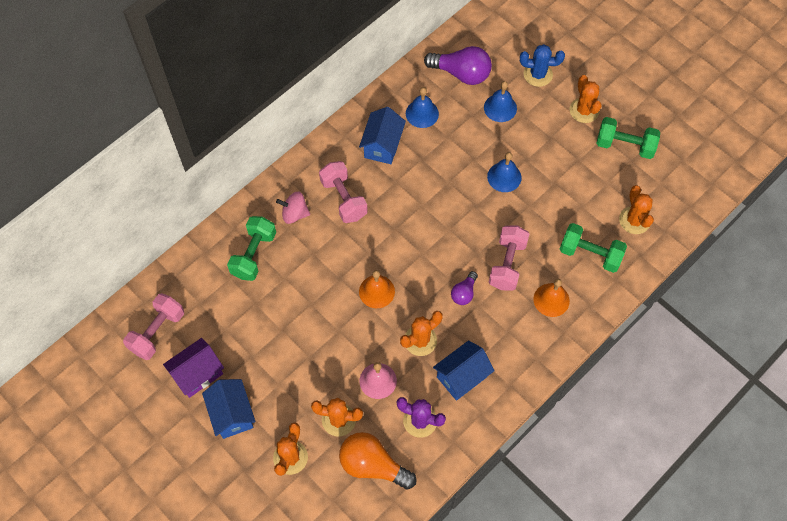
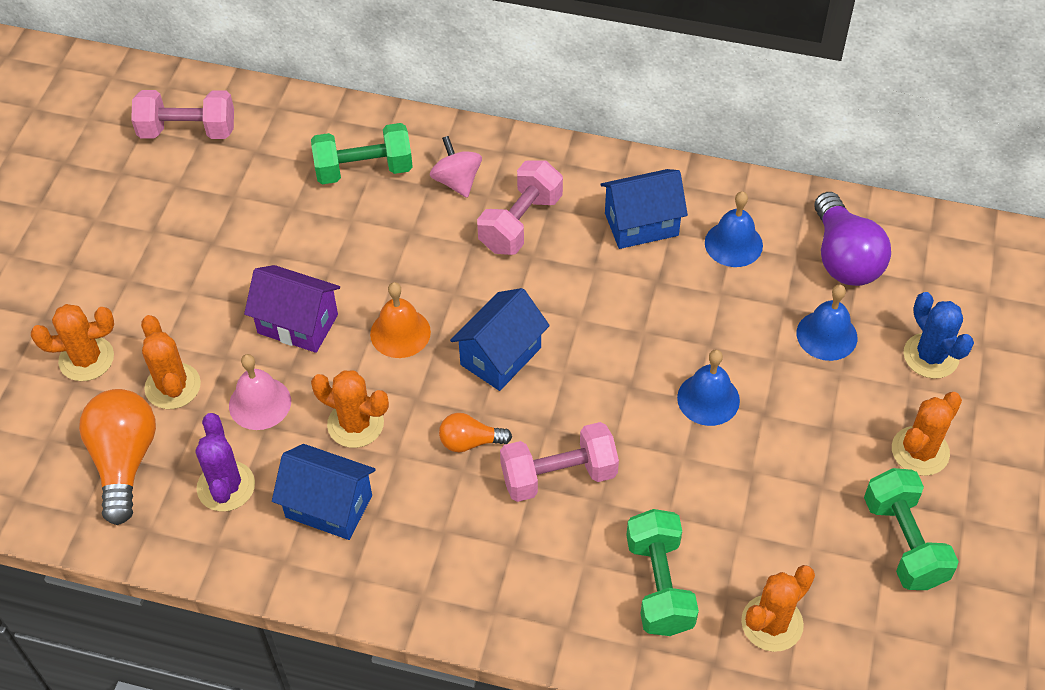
camera: 60 degrees right, 10 degrees down
(197, 374) = (153, 200): purple house -> purple house (298, 324)
(232, 414) = (115, 264): blue house -> blue house (501, 356)
(464, 293) = (470, 442): purple light bulb -> orange light bulb
(551, 300) = (538, 567): orange bell -> none

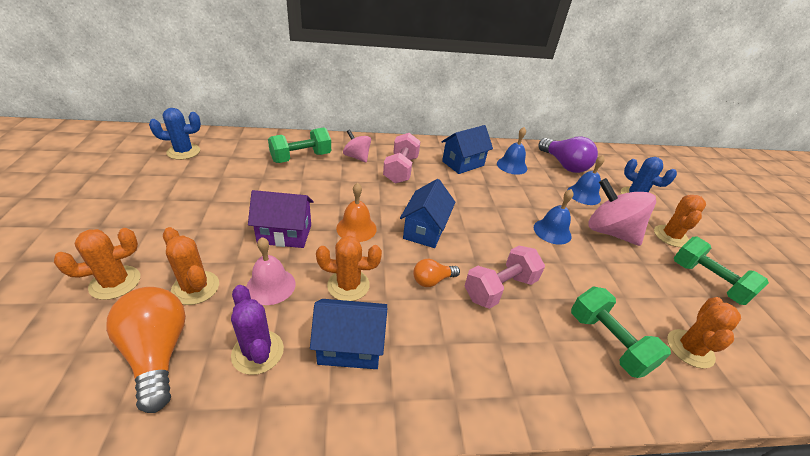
camera: 25 degrees left, 15 degrees down
(188, 131) = (183, 152): pink dumbbell -> blue cactus
(811, 420) = (610, 232): none -> pink spinning top

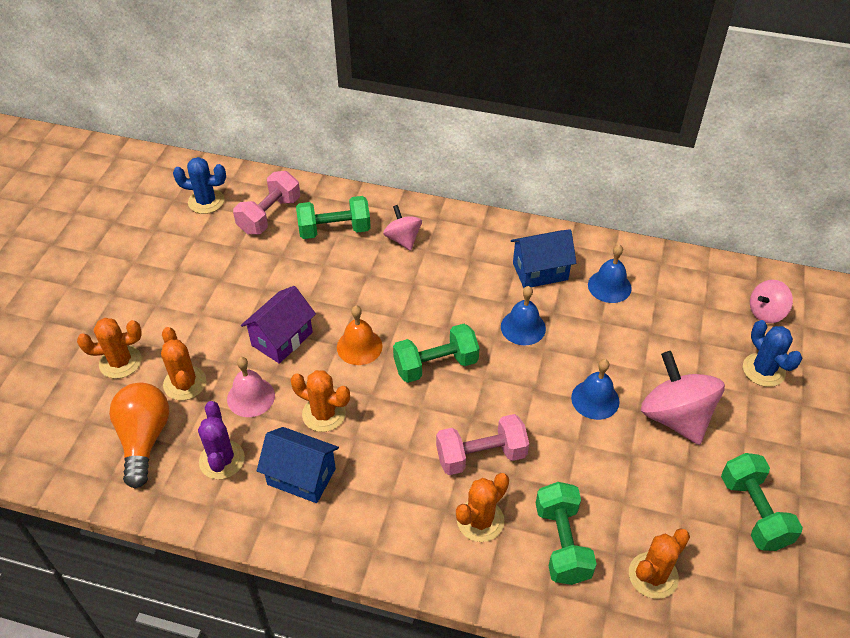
camera: 25 degrees right, 10 degrees up
(285, 234) = (282, 339): purple house -> purple house turned 75 degrees counterclockwise
(401, 170) = (450, 269): pink dumbbell -> pink dumbbell (269, 215)
(425, 230) = (435, 365): blue house -> green dumbbell
(432, 280) = (412, 429): orange light bulb -> none
(564, 165) = (692, 297): purple light bulb -> none
(583, 195) = (683, 353): blue bell -> blue bell (523, 327)
(609, 167) = (766, 312): none -> pink spinning top
(670, 236) = (761, 441): orange cactus -> orange cactus (480, 520)

